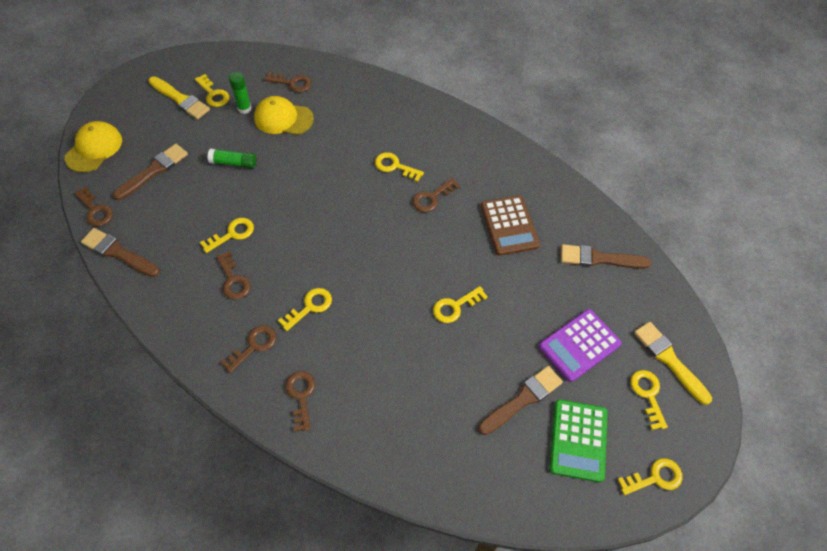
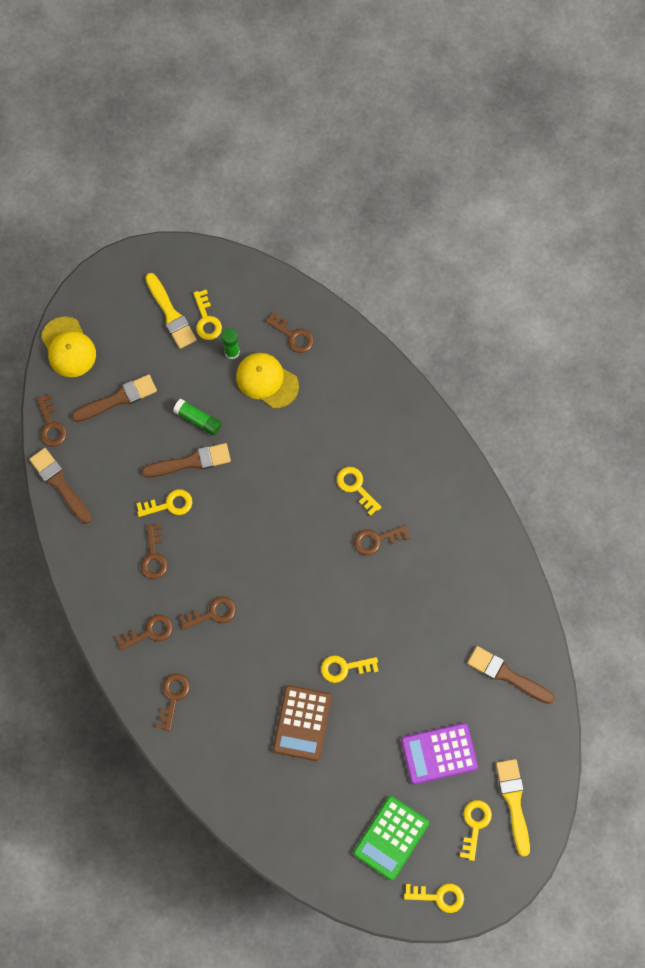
camera: 25 degrees right, 15 degrees up
(94, 148) = (68, 347): yellow cap -> yellow cap turned 105 degrees clockwise
(310, 307) = (213, 613): yellow key -> brown key
(509, 226) = (437, 603): brown calculator -> brown calculator (302, 723)
(522, 399) = (362, 781): brown brush -> brown brush (191, 461)

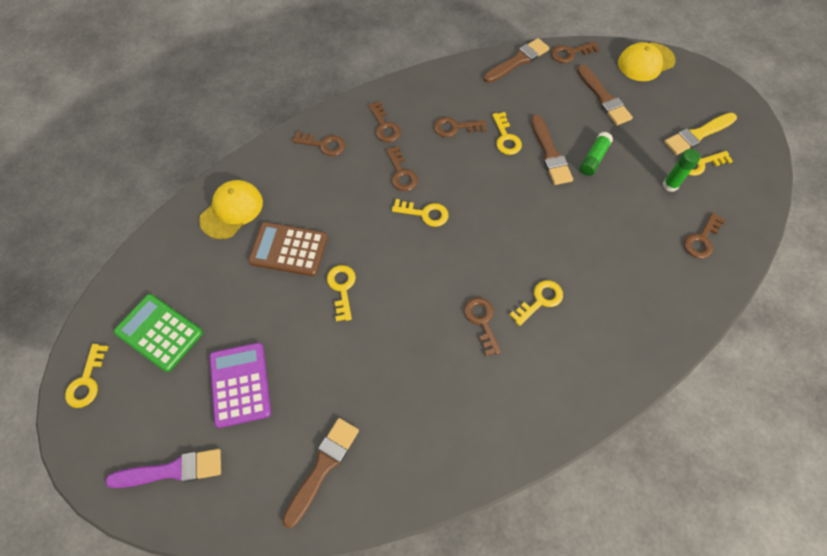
camera: 90 degrees right, 10 degrees down
(267, 381) = (645, 216): yellow cap -> yellow cap (232, 210)
(475, 824) = (155, 423): yellow key -> yellow key (425, 213)
(513, 802) = (172, 470): yellow brush -> purple brush

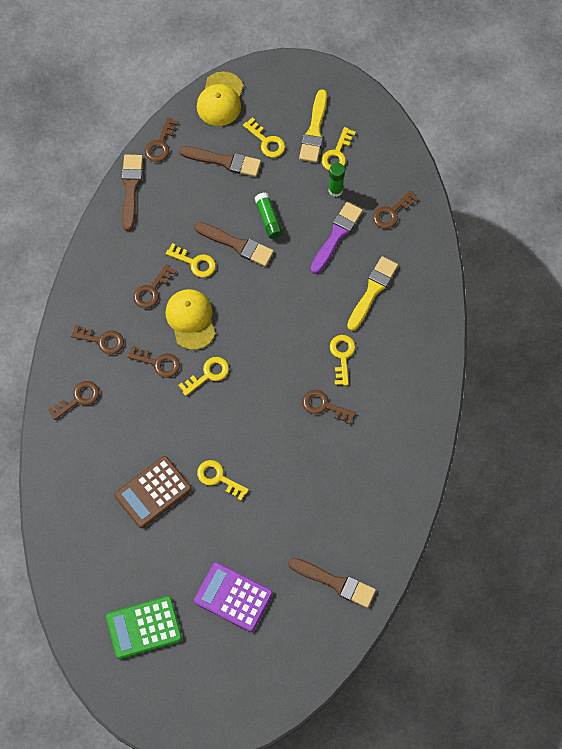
camera: 50 degrees left, 5 degrees up
(87, 381) = (141, 700): yellow key -> yellow key (266, 141)
(172, 470) = (257, 679): purple brush -> purple brush (336, 235)
(232, 210) = (80, 510): yellow cap -> yellow cap (191, 319)
(323, 467) = (335, 582): brown brush -> brown brush turned 135 degrees clockwise
(621, 279) = (372, 291): none -> yellow brush
(702, 240) = (391, 213): brown key -> brown key turned 60 degrees clockwise

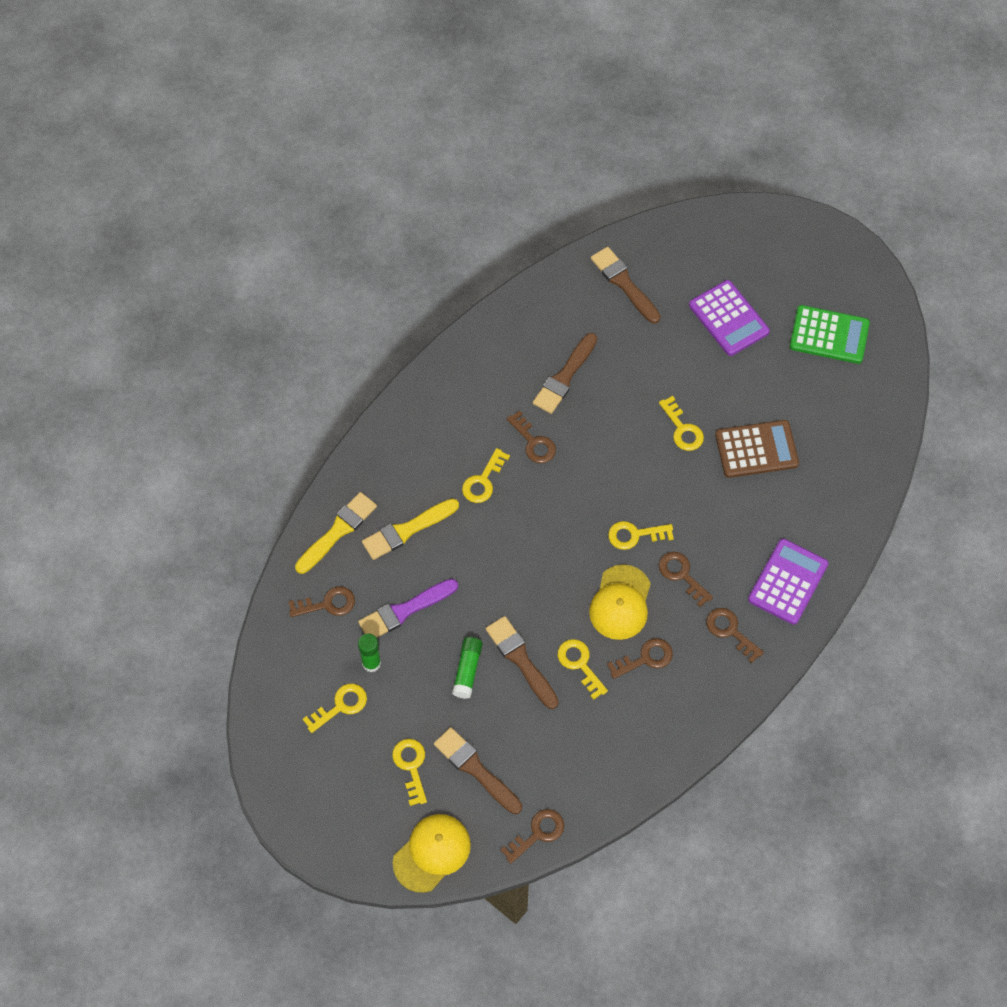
camera: 150 degrees left, 5 degrees down
(78, 398) = (787, 582): brown key -> purple calculator
(131, 188) = (604, 795): brown brush -> brown brush (564, 377)
(314, 130) = (347, 749): yellow brush -> yellow brush (338, 531)

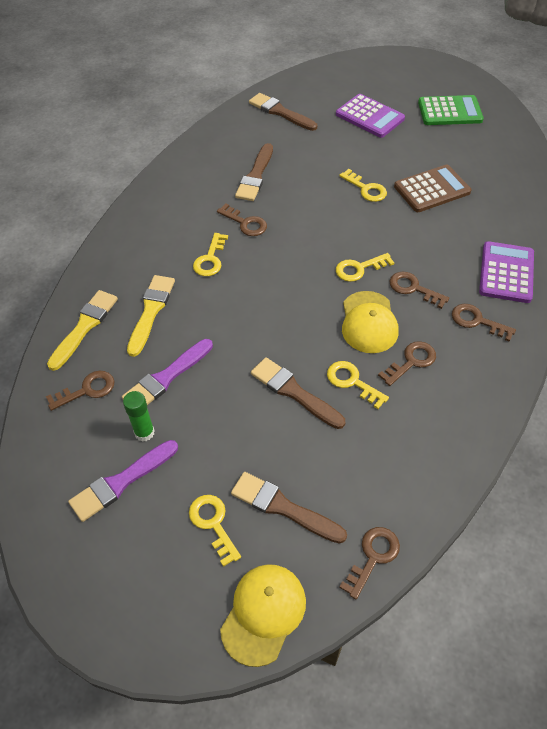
camera: 15 degrees left, 10 degrees down
(340, 706) = (121, 482): yellow key -> purple brush
(407, 530) = (151, 311): yellow brush -> yellow brush turned 150 degrees clockwise
(467, 670) = (244, 414): green glue stick -> none

